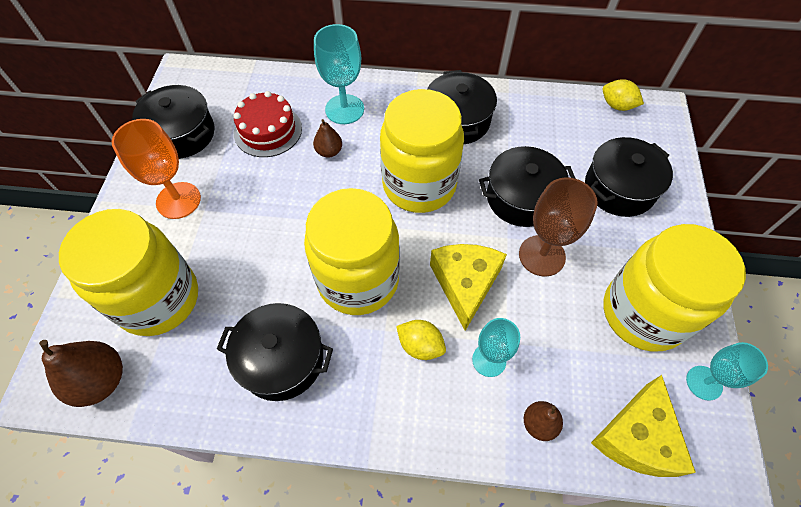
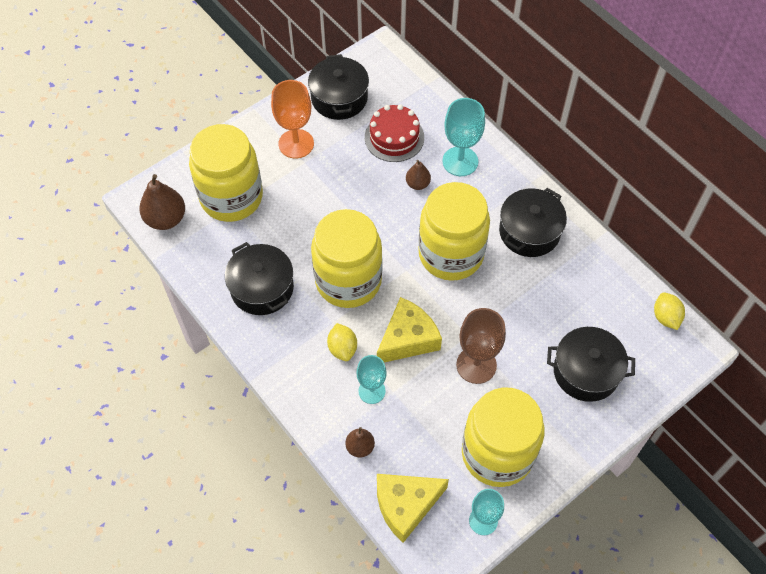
camera: 45 degrees right, 0 degrees up
(521, 198) = (508, 319): black pot -> none

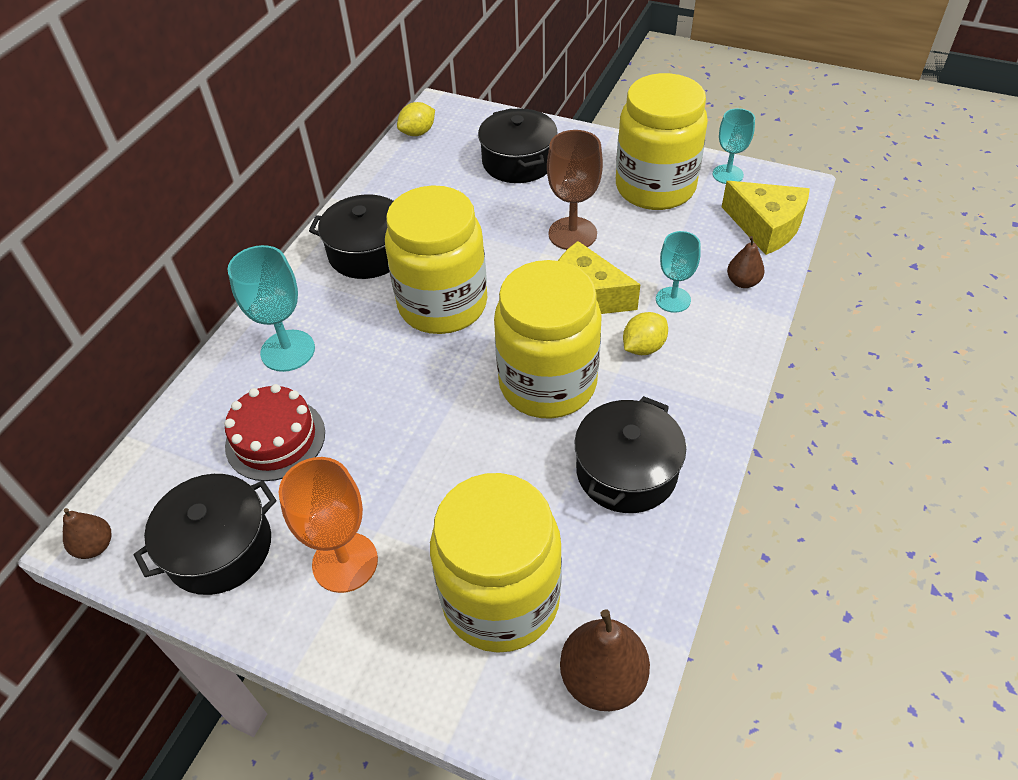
camera: 115 degrees left, 10 degrees down
(417, 184) = (349, 378): brown pear -> brown pear (95, 546)

